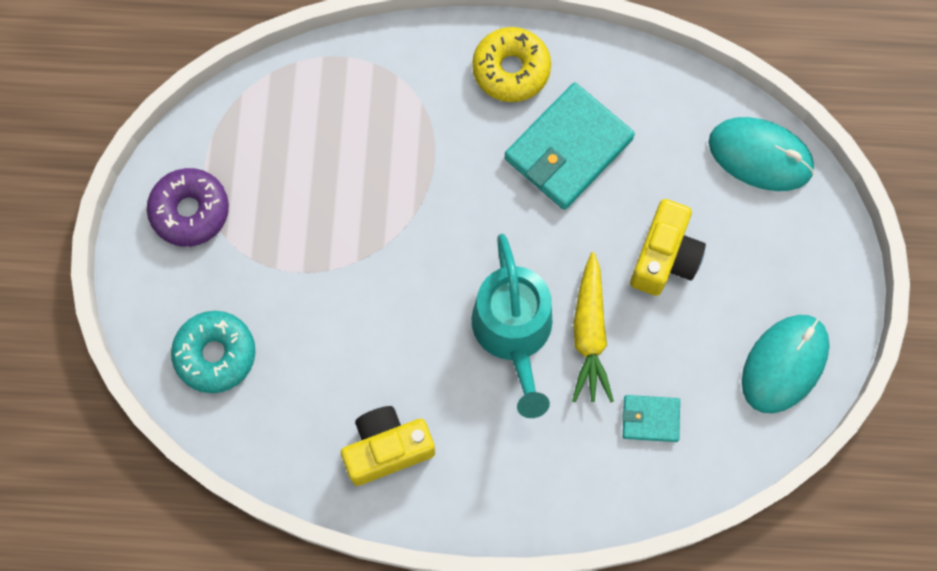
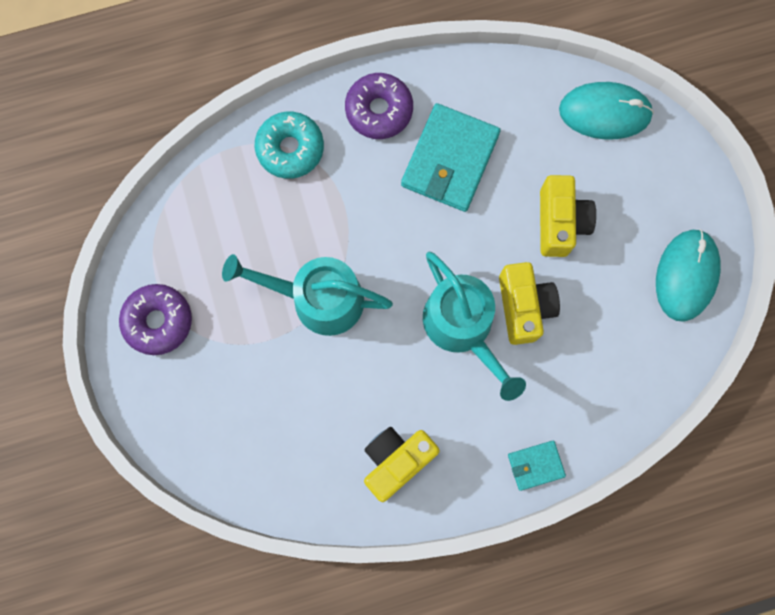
camera: 20 degrees left, 5 degrees up
(215, 354) = (225, 434): turquoise donut -> turquoise donut (290, 149)
(369, 247) = (318, 299): none -> turquoise watering can
(511, 70) = (379, 110): yellow donut -> purple donut
(589, 334) = (524, 307): yellow carrot -> yellow camera
(650, 419) = (598, 358): turquoise wallet -> turquoise wallet (535, 465)

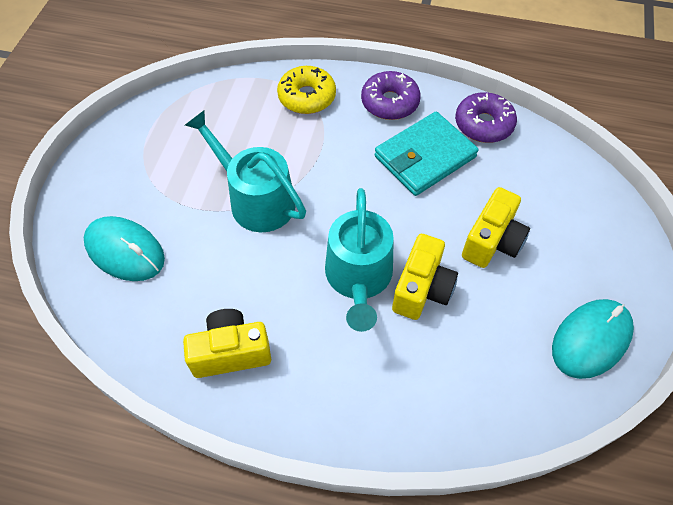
camera: 30 degrees right, 20 degrees down
(158, 321) = (128, 156): purple donut -> purple donut (483, 124)
(290, 149) = (307, 97): turquoise donut -> yellow donut
(535, 465) = (352, 427): turquoise wallet -> none
(605, 112) = (577, 182): turquoise mouse -> turquoise mouse (125, 251)

